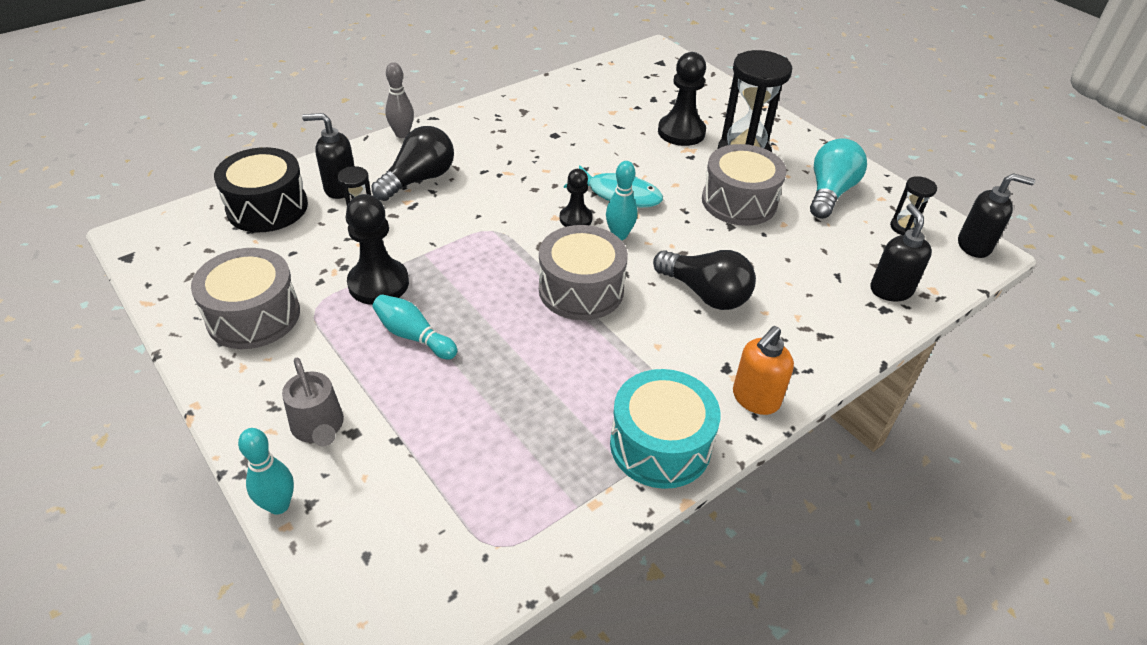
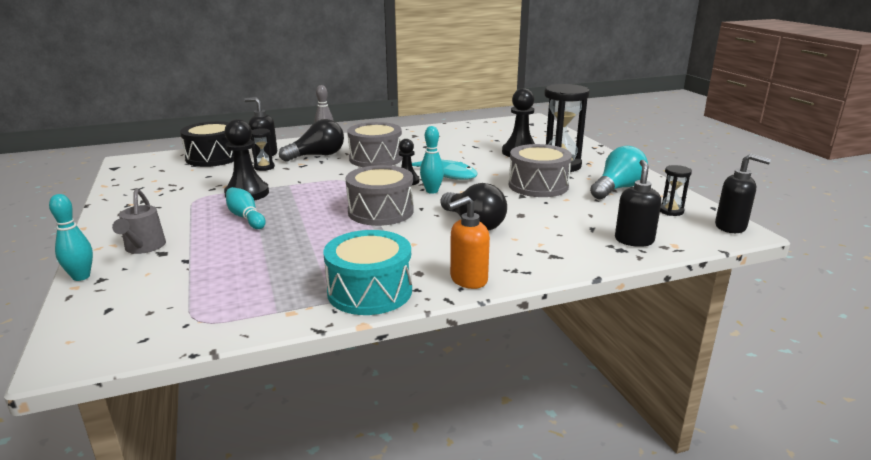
camera: 20 degrees right, 20 degrees down
(253, 316) = (157, 197): grey drum -> grey drum (375, 158)

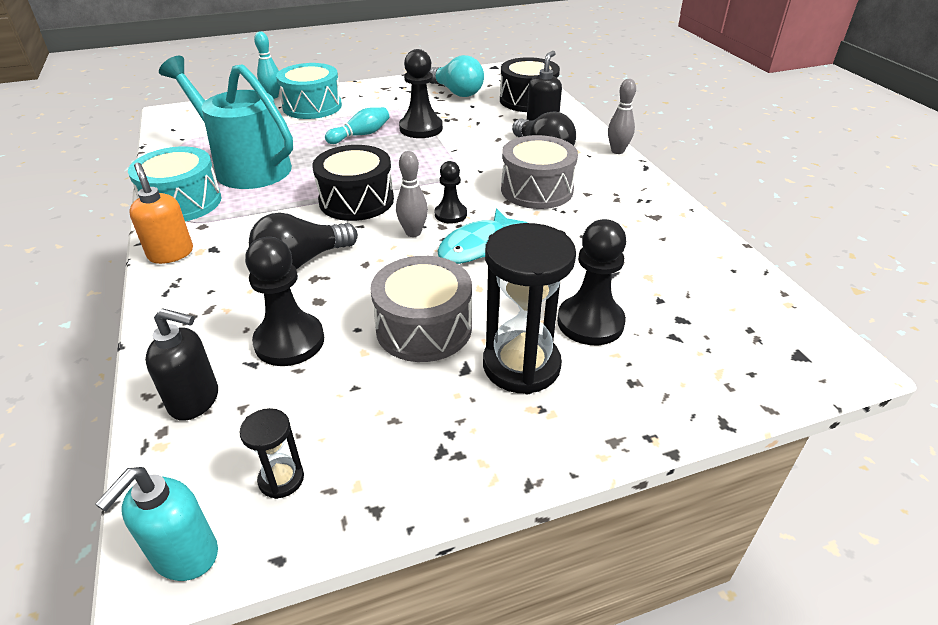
camera: 90 degrees right, 15 degrees up
(143, 247) = (312, 106): grey watering can -> turquoise drum
(264, 167) = (498, 127): black hourglass -> none
(294, 268) = (245, 166): none -> turquoise watering can
(380, 211) = (356, 200): grey drum -> black drum
(432, 191) = (413, 232): turquoise bowling pin -> grey bowling pin
(566, 219) = (289, 341): none -> black pawn
(617, 188) = (400, 425): turquoise light bulb -> turquoise light bulb (456, 92)
(731, 227) = (185, 555): black soap dispenser -> turquoise soap dispenser

